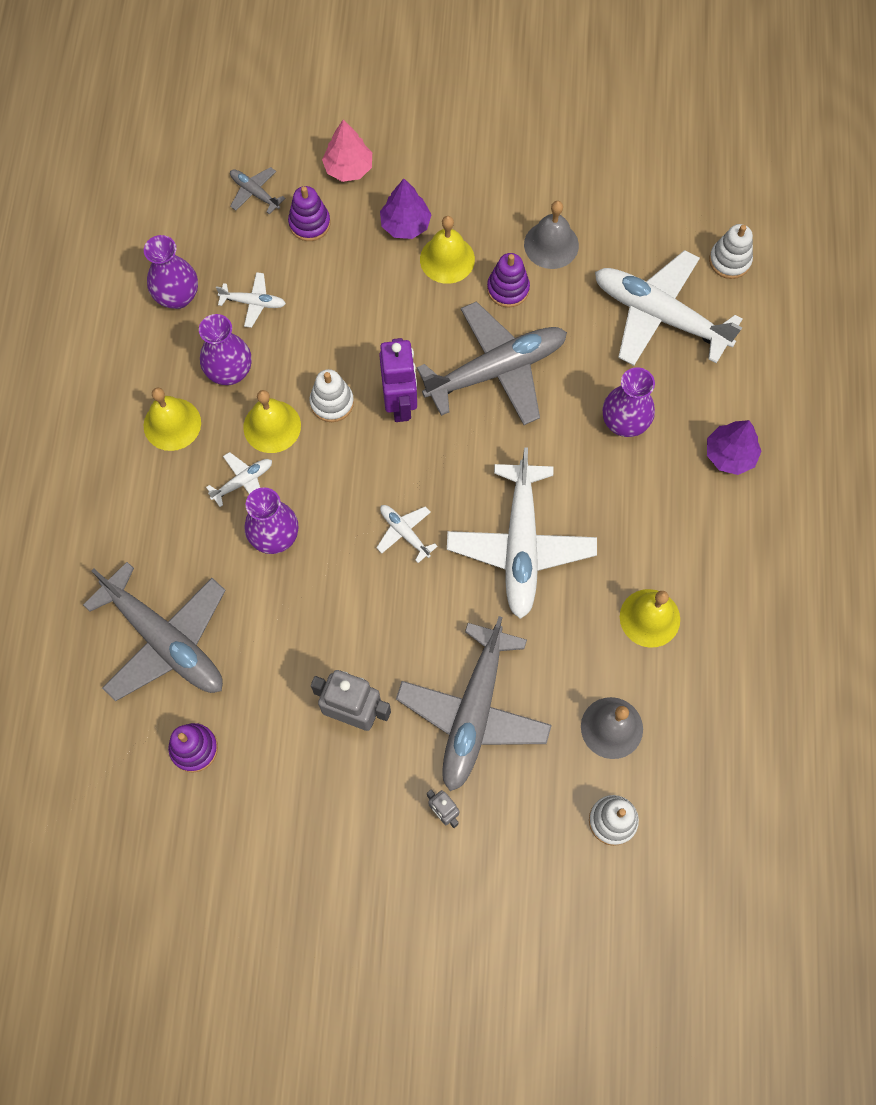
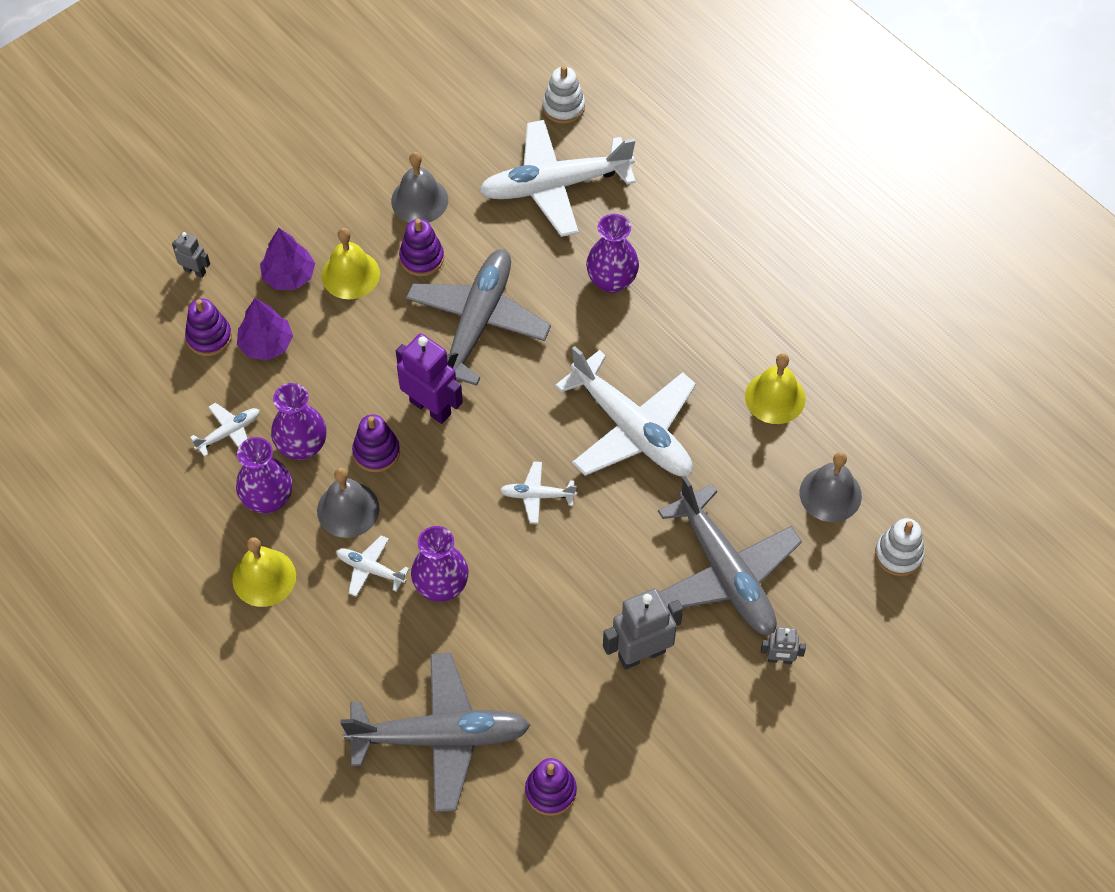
camera: 45 degrees left, 10 degrees down
(177, 296) = (159, 480): purple vase -> purple vase (302, 446)
(243, 482) = (371, 569): white plane -> white plane turned 75 degrees counterclockwise
(255, 193) = (136, 350): grey plane -> none
(272, 426) = (348, 509): yellow bell -> grey bell
(332, 402) = (376, 452): white stacking toy -> purple stacking toy
(348, 168) = (195, 271): pink tree -> grey robot
(730, 455) = (709, 240): purple tree -> purple tree (266, 344)

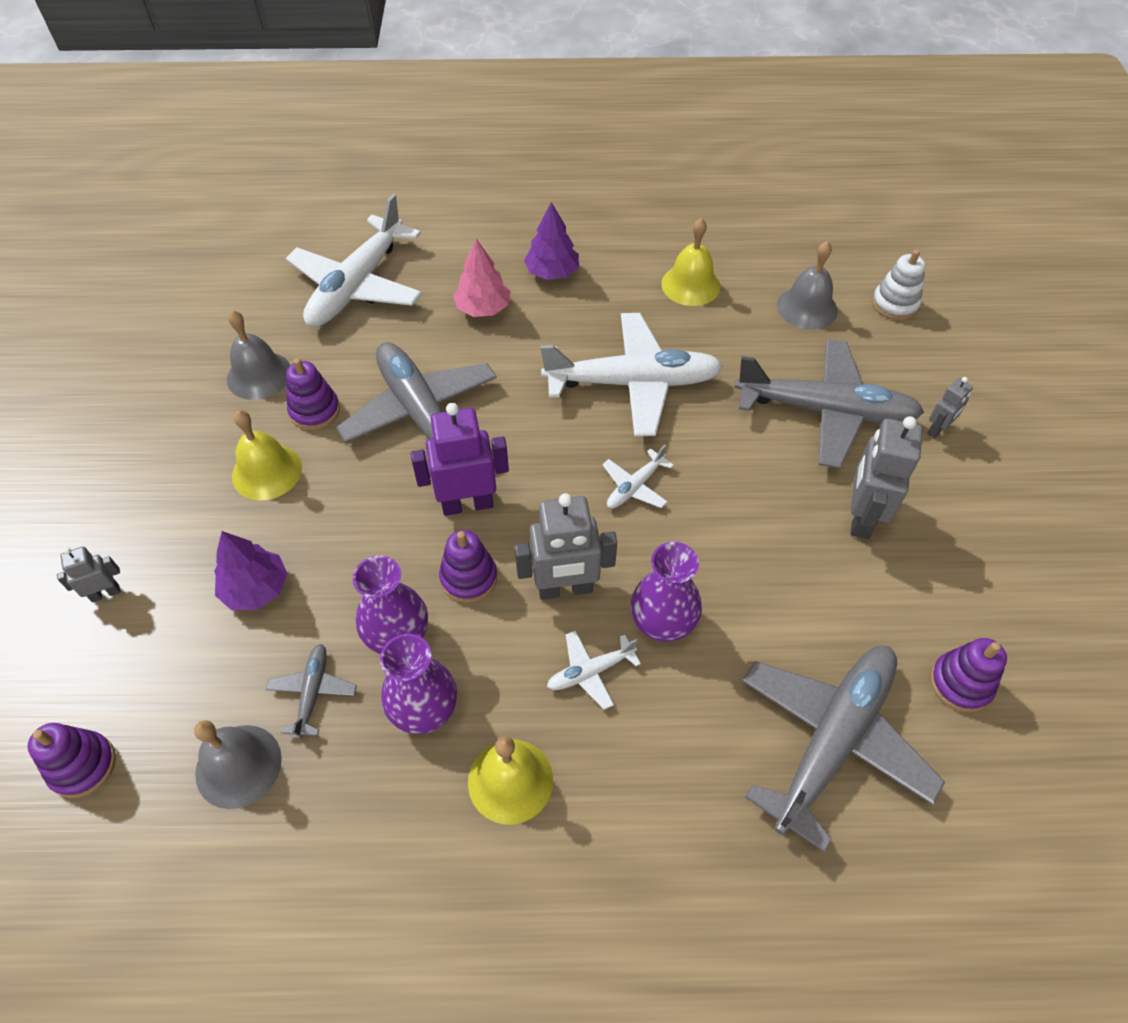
camera: 50 degrees left, 5 degrees down
(209, 337) = (189, 633): purple stacking toy -> purple stacking toy (83, 766)
(229, 433) = (313, 693): white plane -> grey plane
(289, 276) = (209, 519): purple tree -> purple tree (552, 272)
(348, 509) = (506, 645): grey bell -> grey bell (238, 766)
(417, 512) = (565, 589): none -> grey robot
(563, 107) = (296, 237): white stacking toy -> none
(611, 280) = (483, 308): purple vase -> pink tree

